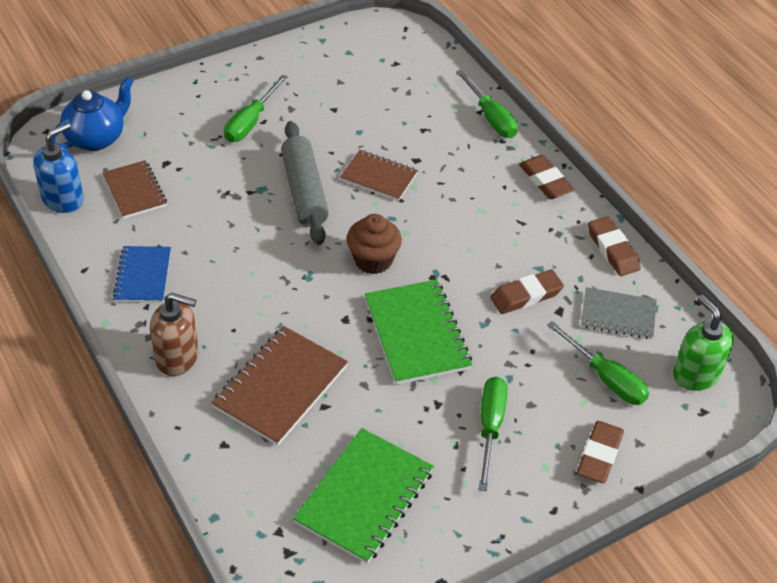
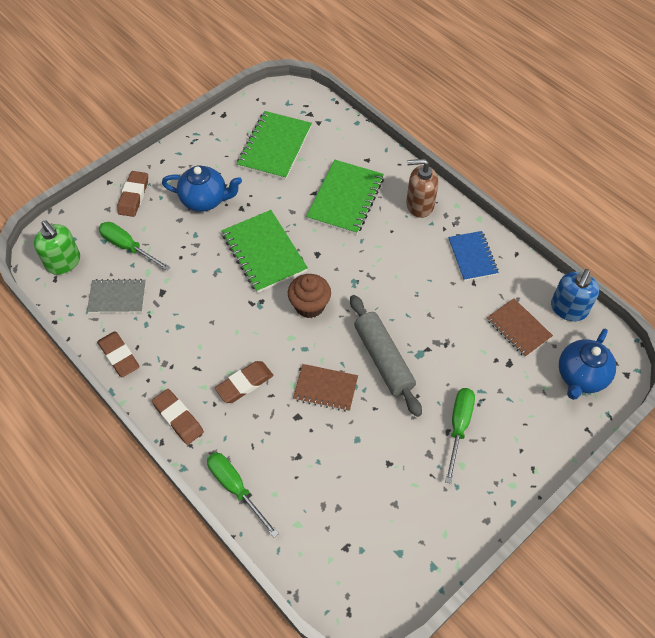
camera: 170 degrees right, 10 degrees up
(281, 387) = (345, 199): brown notebook -> green notebook
(490, 427) = (205, 200): green screwdriver -> blue teapot
(526, 295) = (188, 299): brown eraser -> brown eraser (244, 384)

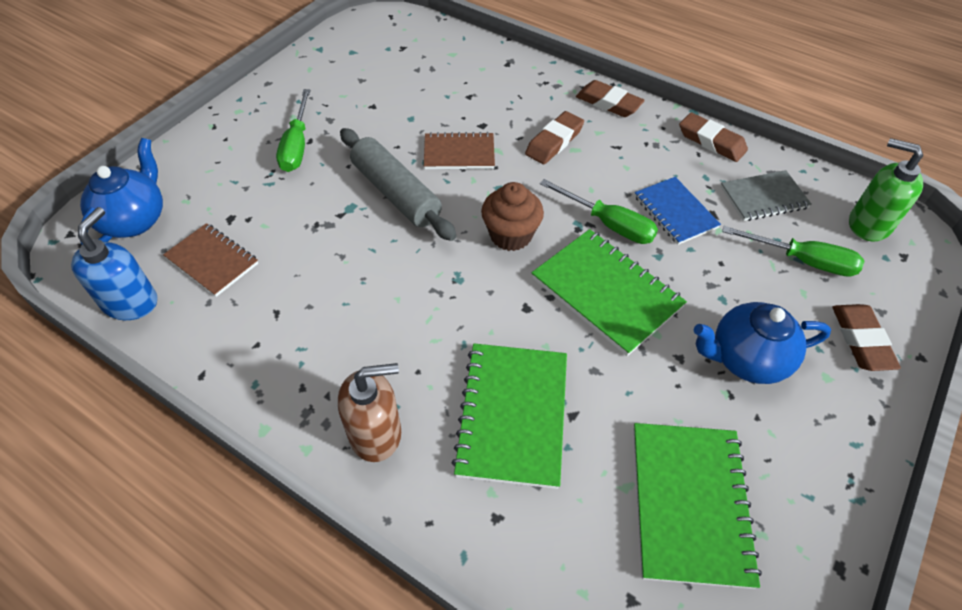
camera: 165 degrees right, 5 degrees down
(235, 488) = (521, 66): green screwdriver -> green screwdriver (608, 224)
(472, 257) = (277, 353): blue notebook -> blue notebook (675, 212)

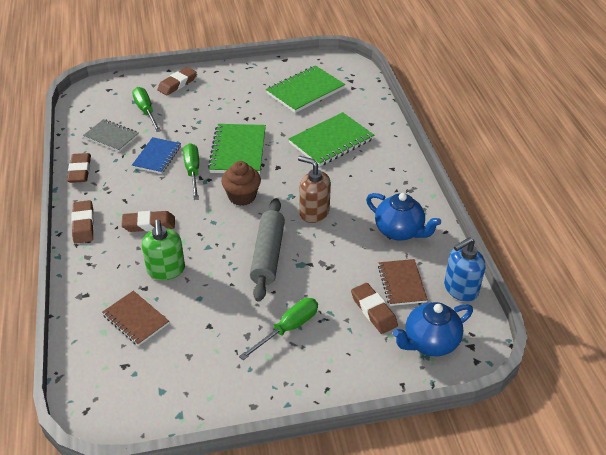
camera: 135 degrees left, 10 degrees down
(223, 212) = (373, 311): none -> brown eraser
(376, 433) = (389, 167): brown soap dispenser -> brown soap dispenser (314, 212)
(459, 153) = (205, 254): brown notebook -> brown notebook (136, 319)
(746, 359) = (224, 104): blue teapot -> blue teapot (399, 231)
(868, 224) = (96, 103): green soap dispenser -> green soap dispenser (166, 270)

